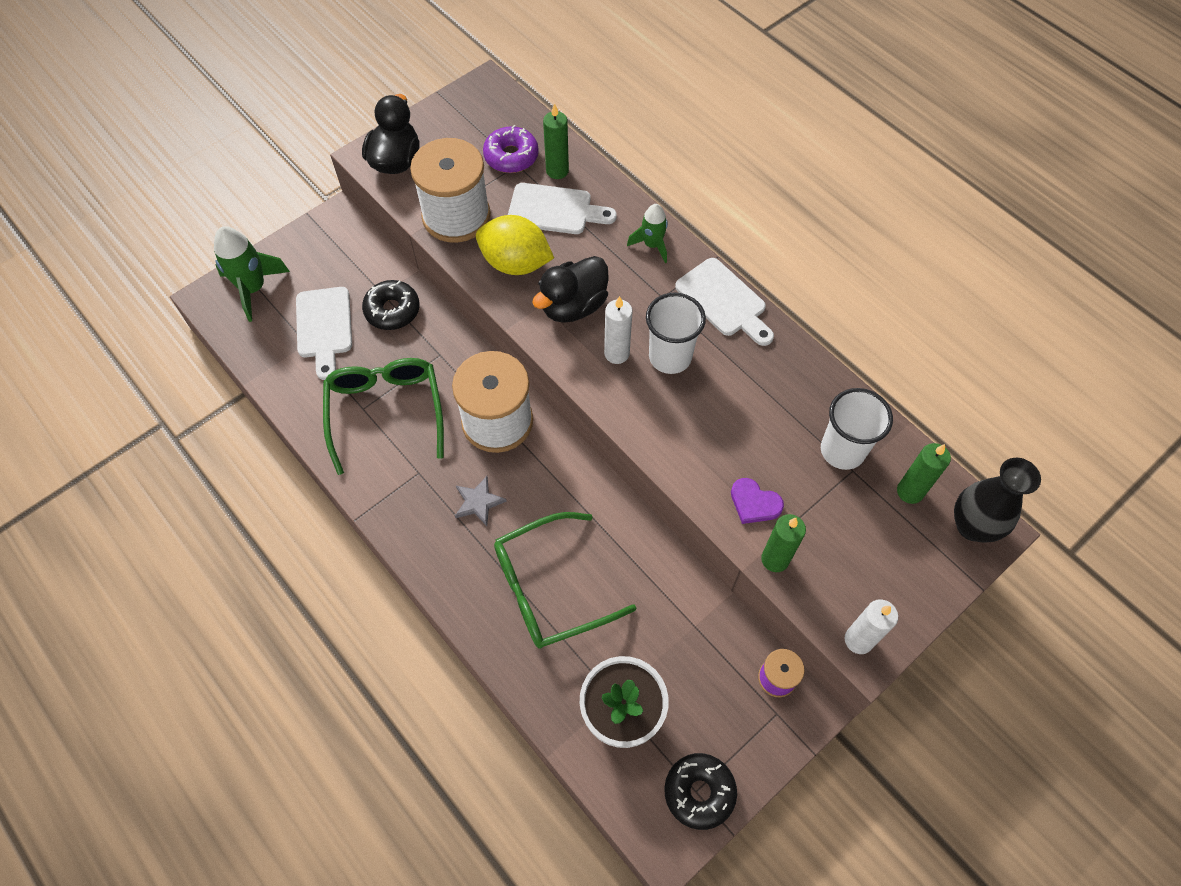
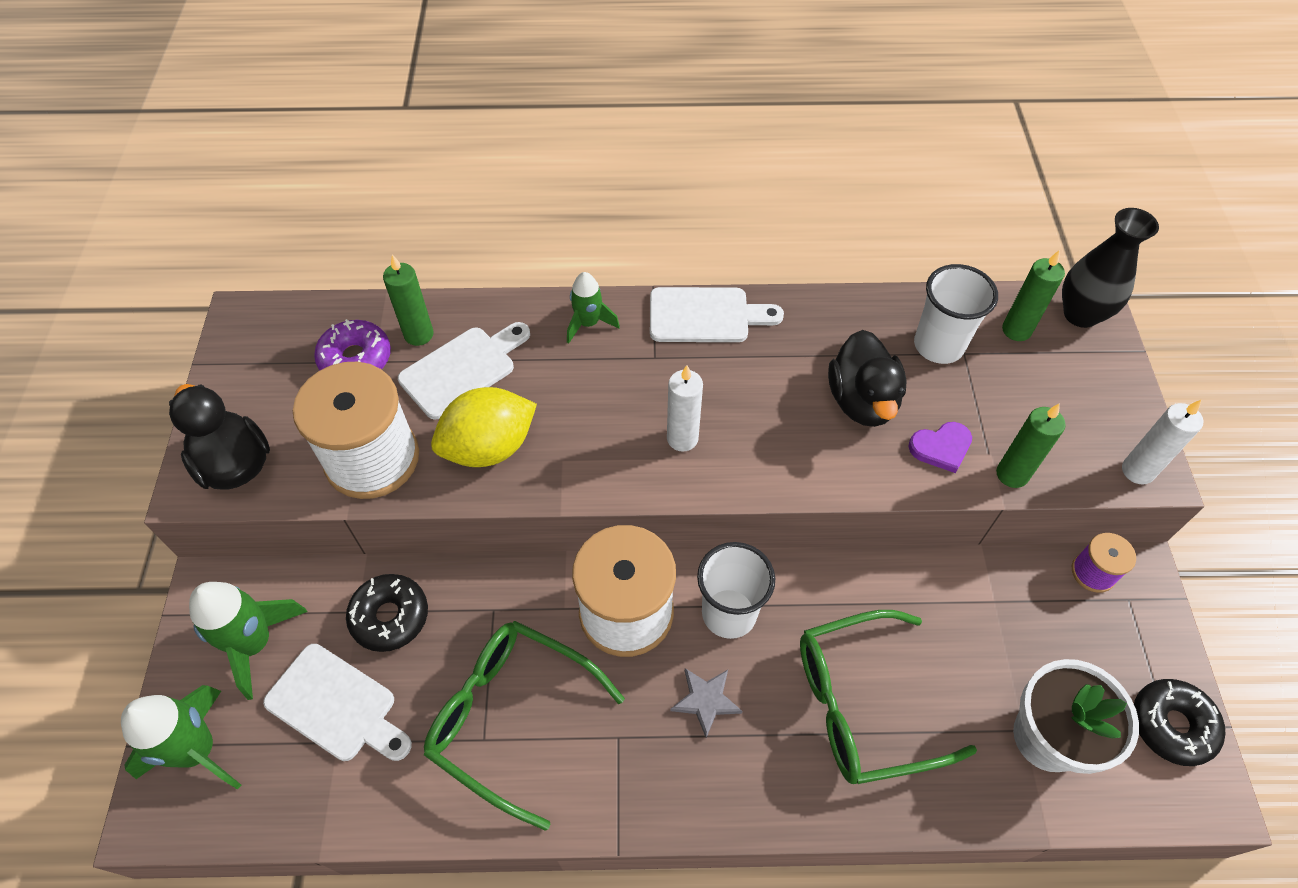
camera: 50 degrees left, 5 degrees down
(325, 263) = (254, 643): none -> green rocket
(548, 589) = (860, 705): green glasses -> green glasses turned 60 degrees clockwise
(573, 306) = (592, 435): black duck -> black duck (862, 401)
(670, 357) = (727, 399): white cup -> white cup (729, 613)

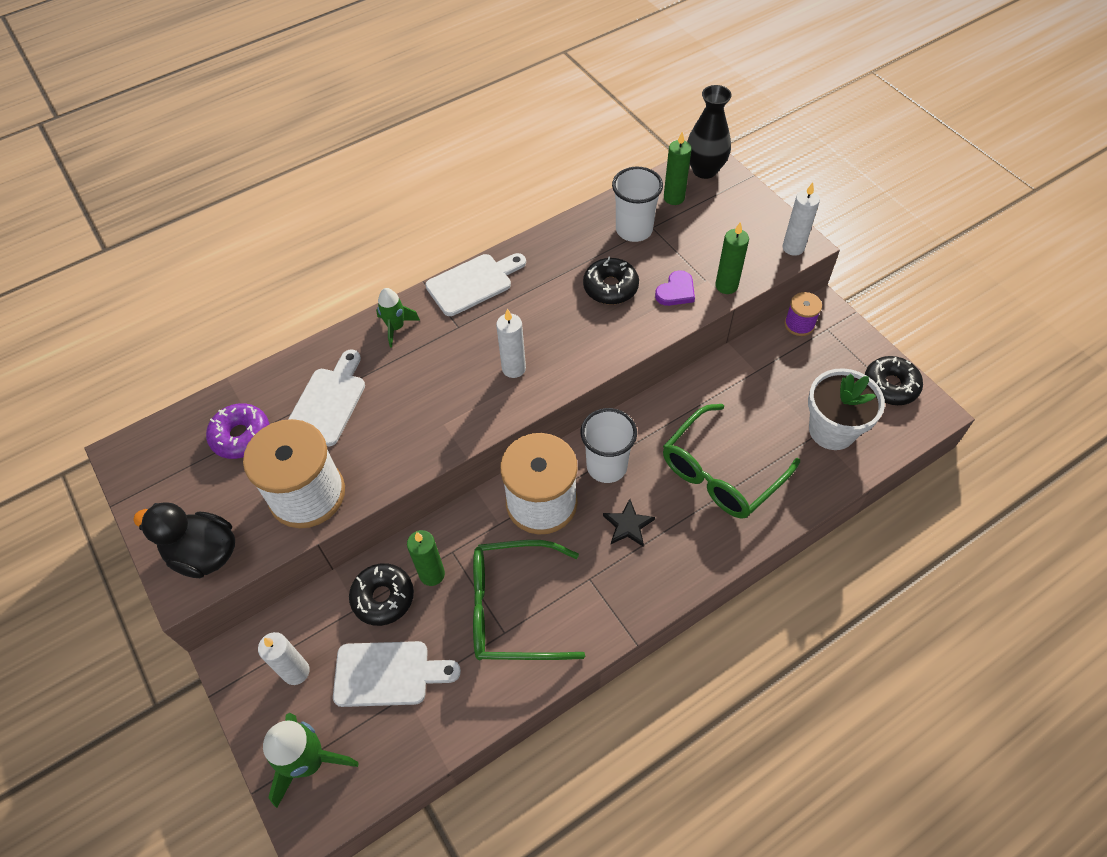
camera: 30 degrees left, 0 degrees up
(254, 643) = (296, 672): green rocket -> white candle
(419, 334) = (277, 396): green candle -> green candle (432, 574)
(489, 447) = (387, 442): yellow lemon -> none
(706, 700) = (628, 525): grey star -> black star
(862, 401) = (610, 287): black duck -> black donut

